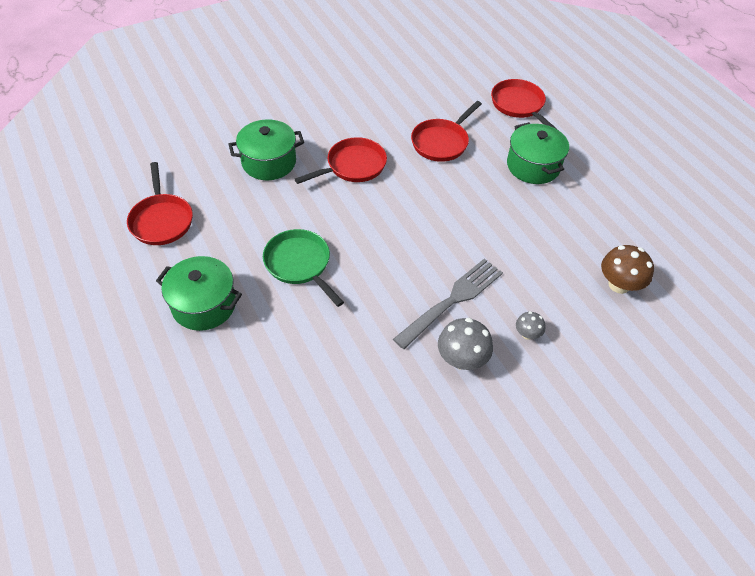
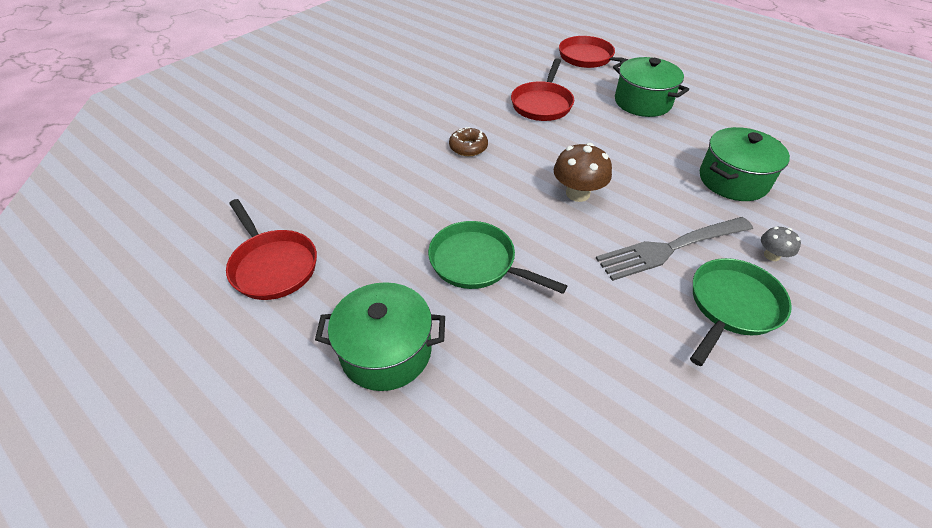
camera: 20 degrees left, 5 degrees down
(269, 162) = (373, 167): green pot -> green pot (733, 180)
(352, 166) = (468, 147): red pan -> brown donut
(452, 301) = (671, 248): grey fork -> grey fork turned 135 degrees counterclockwise
(462, 359) = (732, 306): grey mushroom -> green pan
(619, 285) = (808, 180): brown mushroom -> brown mushroom (577, 193)

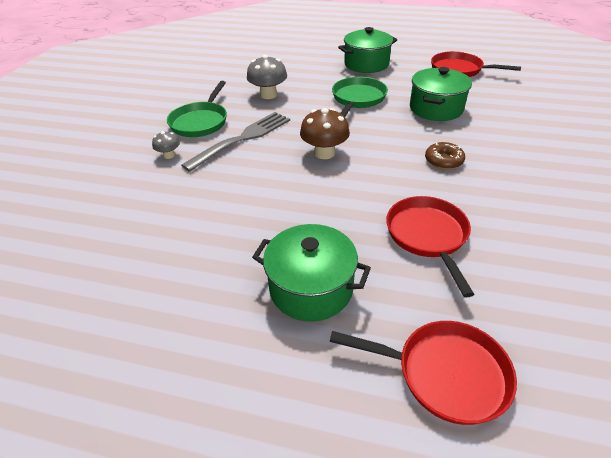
camera: 155 degrees right, 5 degrees down
(477, 263) = (357, 99): green pan -> green pan turned 75 degrees counterclockwise
(608, 332) = (268, 95): none -> grey mushroom
(733, 180) = (192, 207): green pot -> green pot (436, 108)

